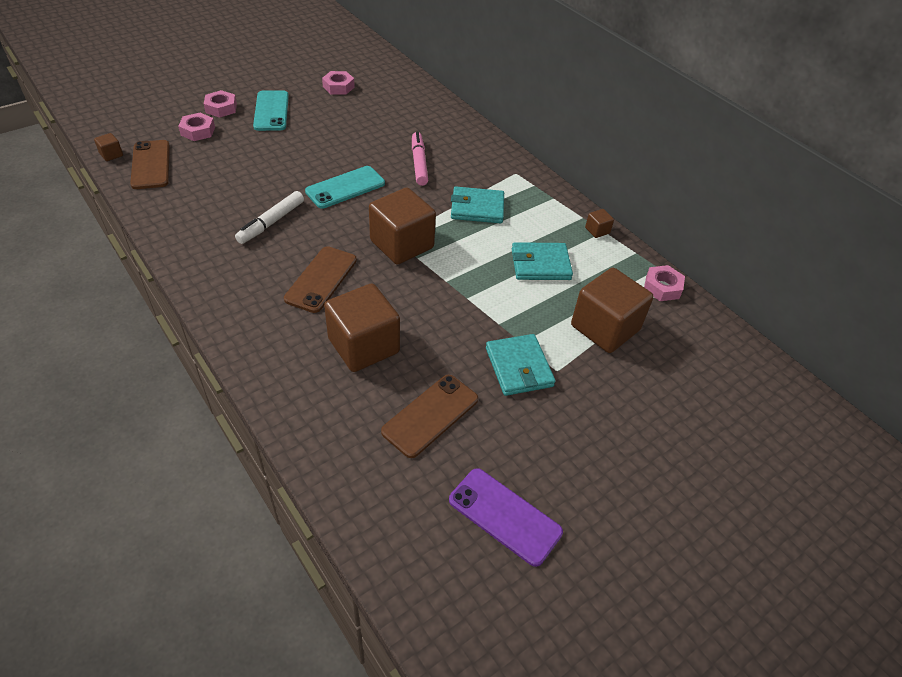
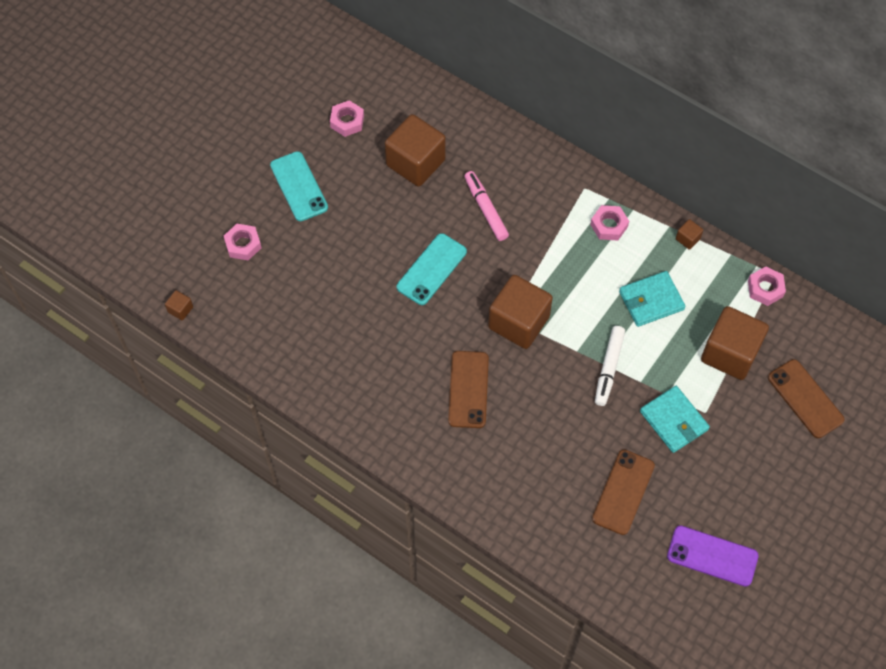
camera: 15 degrees left, 15 degrees up
(151, 165) = (228, 309): brown phone -> brown phone (805, 399)
(221, 108) = (245, 201): pink nut -> pink nut (609, 225)
(271, 222) = (387, 340): white marker -> white marker (609, 368)
(363, 346) = (540, 446): brown cube -> brown cube (415, 162)
(477, 208) = (567, 250): turquoise wallet -> none

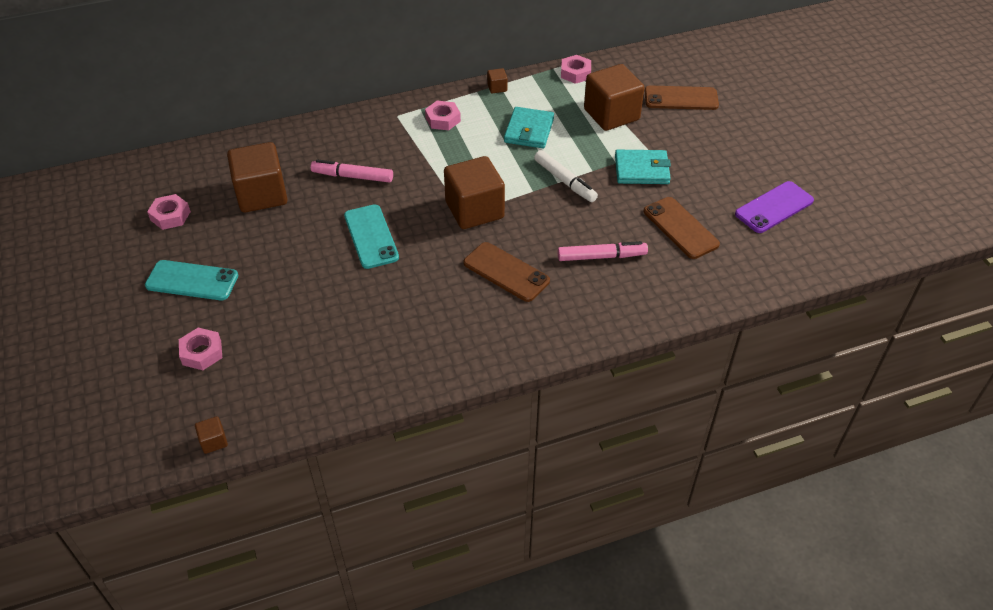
camera: 55 degrees left, 15 degrees down
(540, 449) = (601, 256): none -> pink marker

